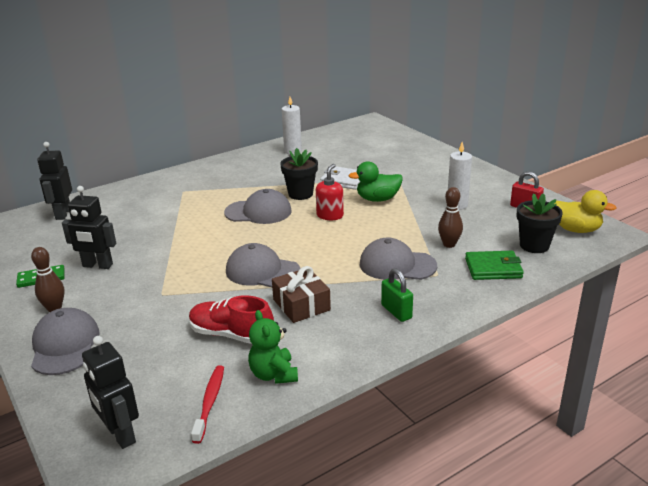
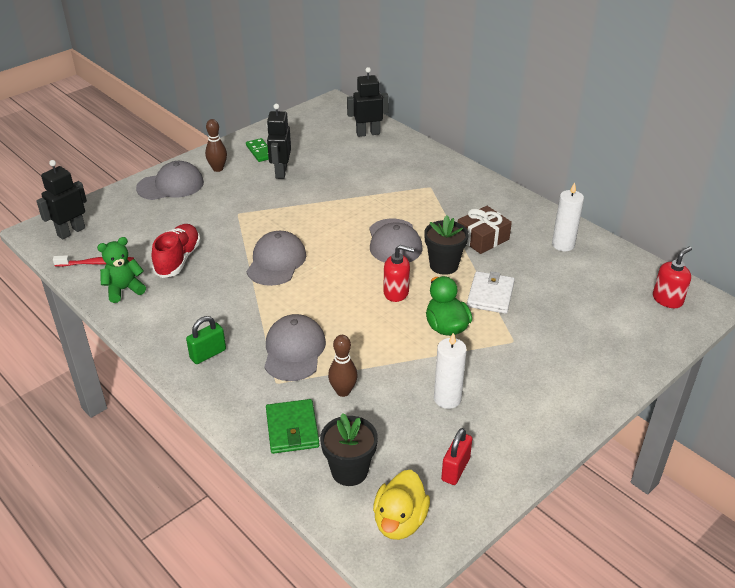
camera: 80 degrees right, 10 degrees up
(301, 305) = (221, 292): brown gift -> brown gift (482, 238)
(364, 129) = (667, 299): none -> red soap dispenser

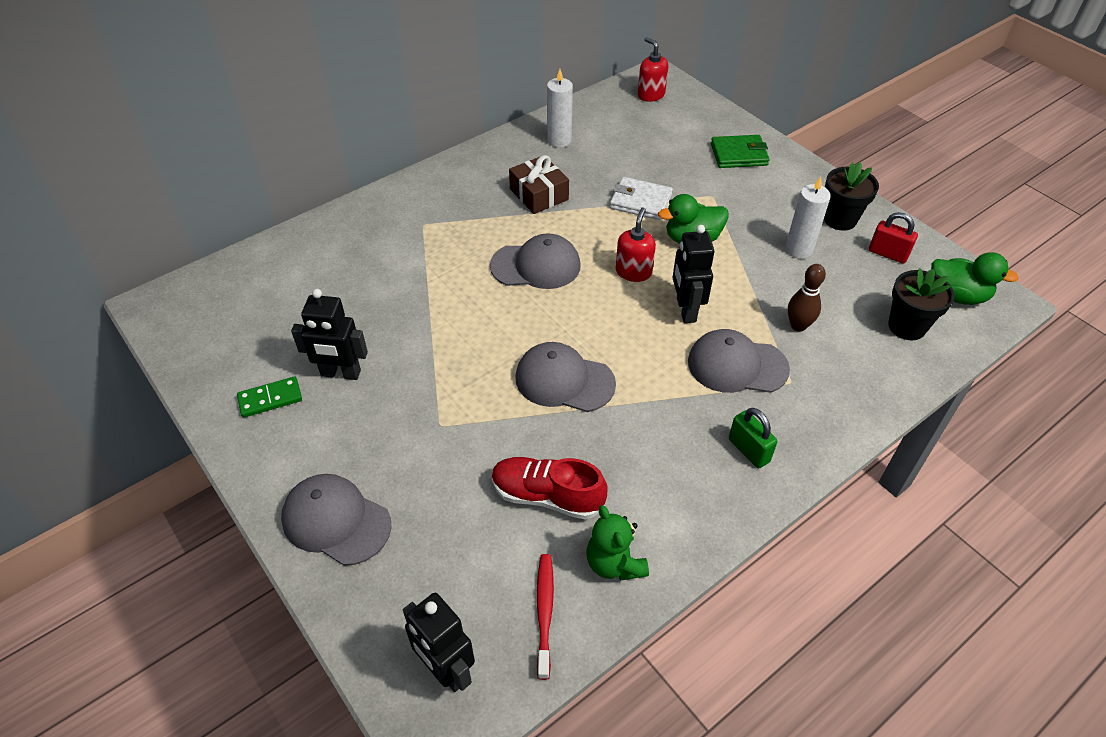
camera: 85 degrees left, 10 degrees up
(171, 185) = (336, 521): grey cap -> grey cap turned 45 degrees counterclockwise
(218, 169) = (304, 455): brown bowling pin -> none
(292, 429) = (860, 369): green wallet -> green wallet (739, 154)
(368, 133) = (265, 272): black robot -> black robot (685, 310)
(399, 521) = (957, 295): yellow duck -> green duck
(444, 265) = (586, 229): black flower pot -> black flower pot (840, 219)

